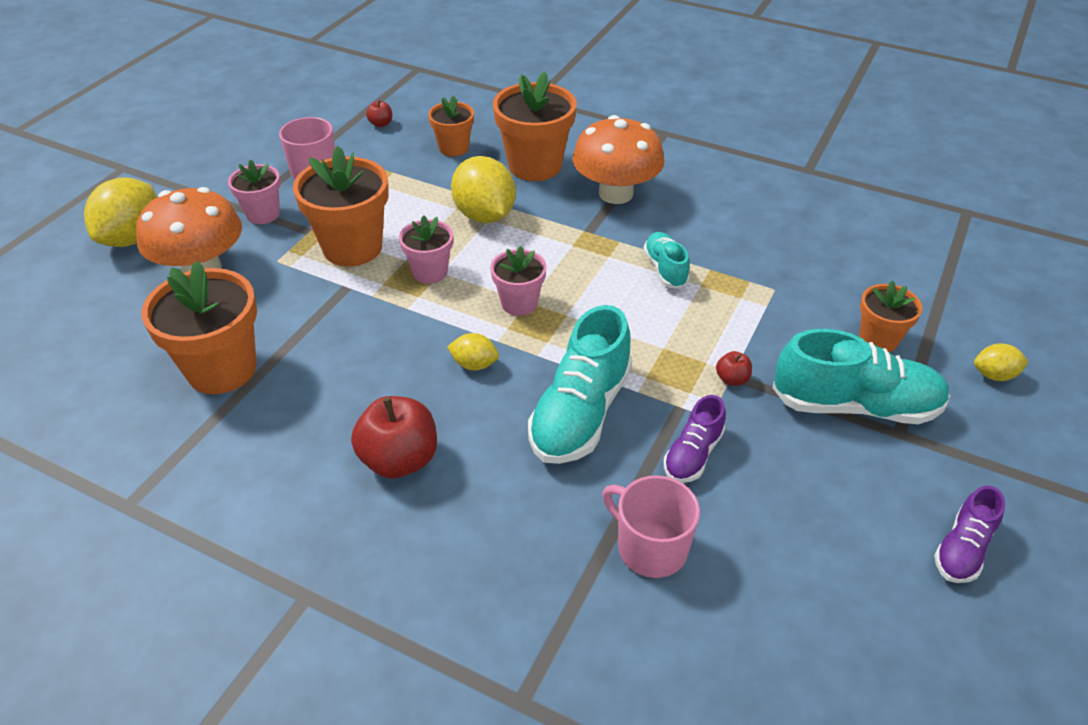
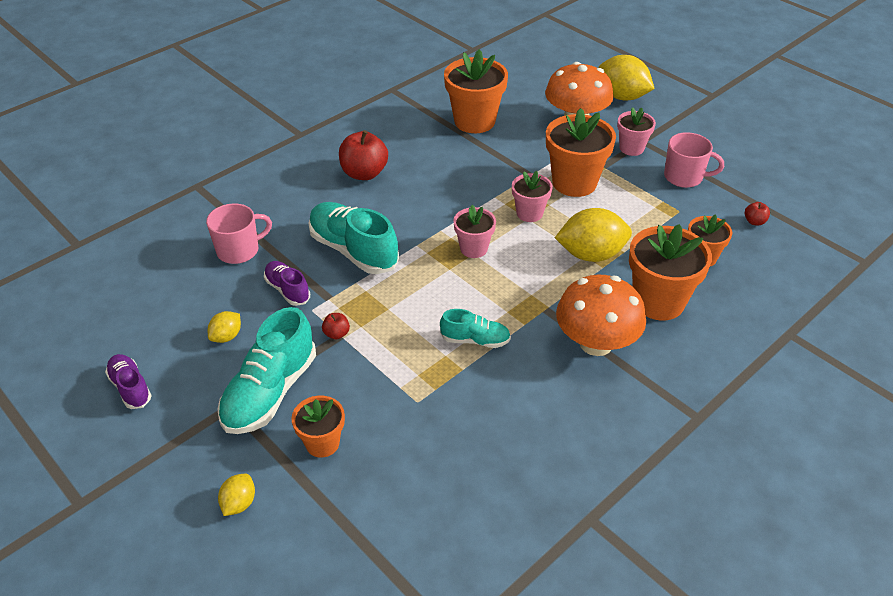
camera: 110 degrees right, 0 degrees up
(474, 364) = (423, 215): yellow lemon -> yellow lemon (226, 336)

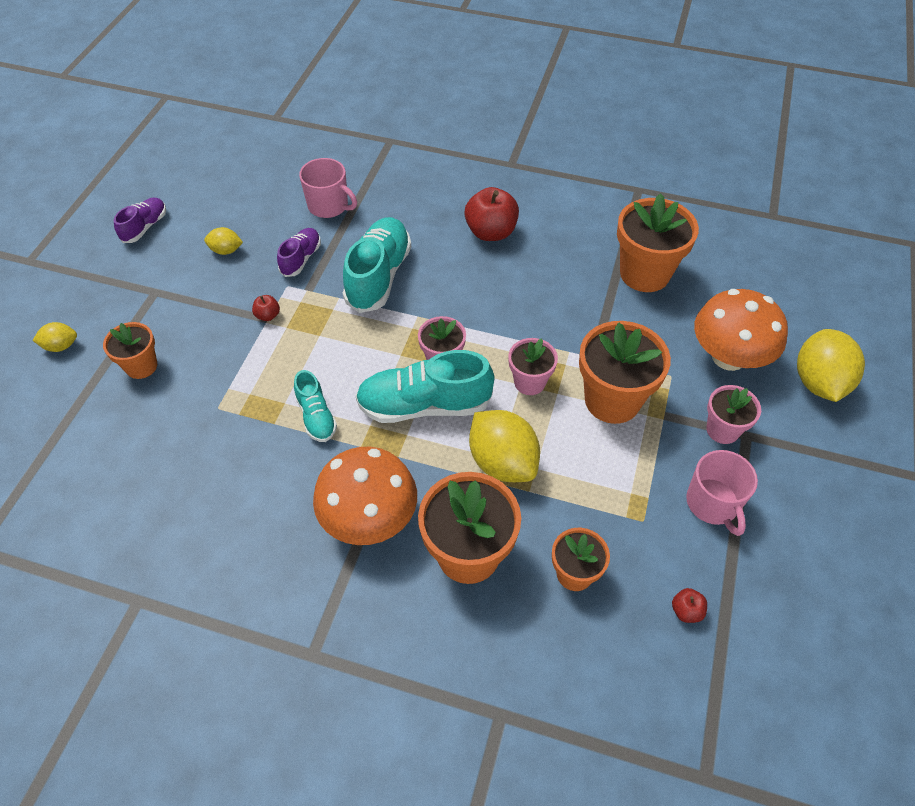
camera: 60 degrees right, 10 degrees up
(270, 392) = (180, 307): turquoise shoe -> turquoise shoe (424, 405)

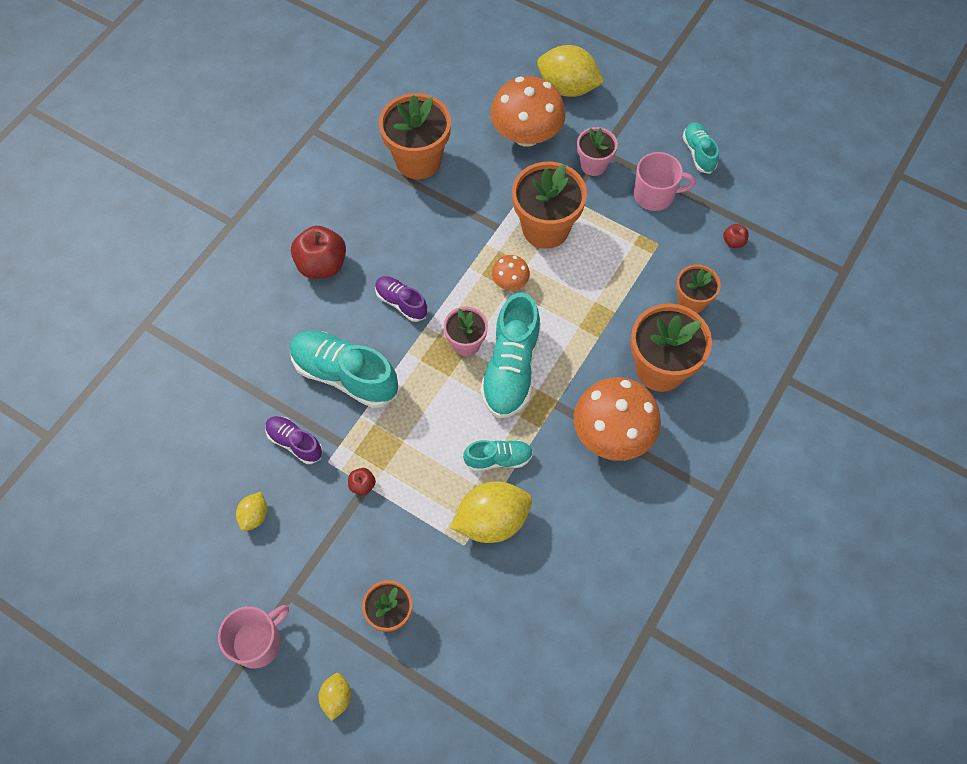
camera: 75 degrees left, 10 degrees up
(145, 227) = (183, 600): purple shoe -> purple shoe (401, 303)
(329, 206) = (226, 403): pink mug -> pink mug (258, 642)
(502, 462) = (583, 323): yellow lemon -> yellow lemon (492, 521)
(529, 382) = (510, 282): pink flower pot -> orange mushroom
(805, 544) = (698, 153): none -> turquoise shoe

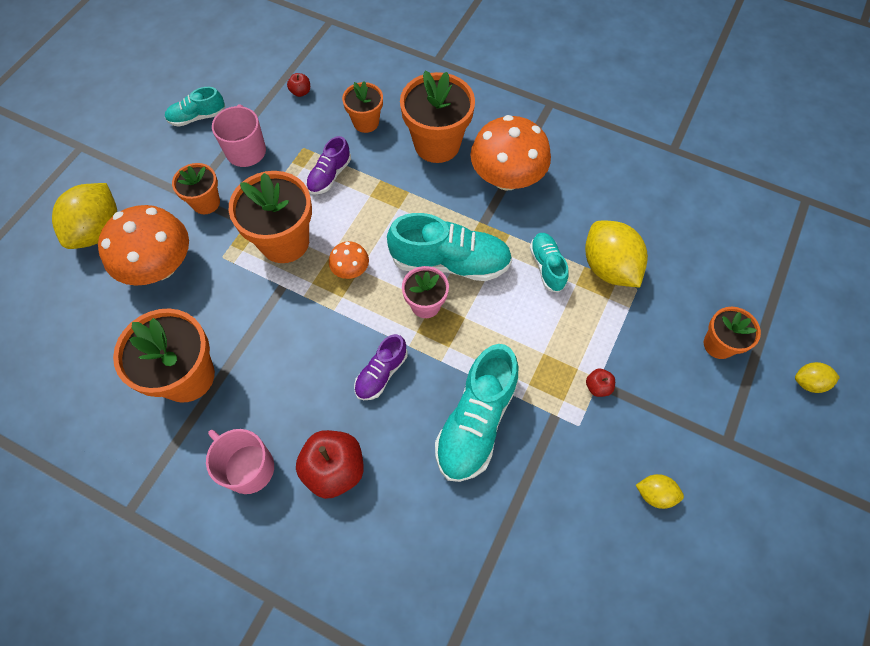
camera: 95 degrees left, 0 degrees up
(258, 642) = (782, 466): pink mug -> pink mug (248, 467)
(295, 443) = (564, 464): purple shoe -> purple shoe (329, 175)
(593, 165) = (206, 202): pink flower pot -> orange flower pot

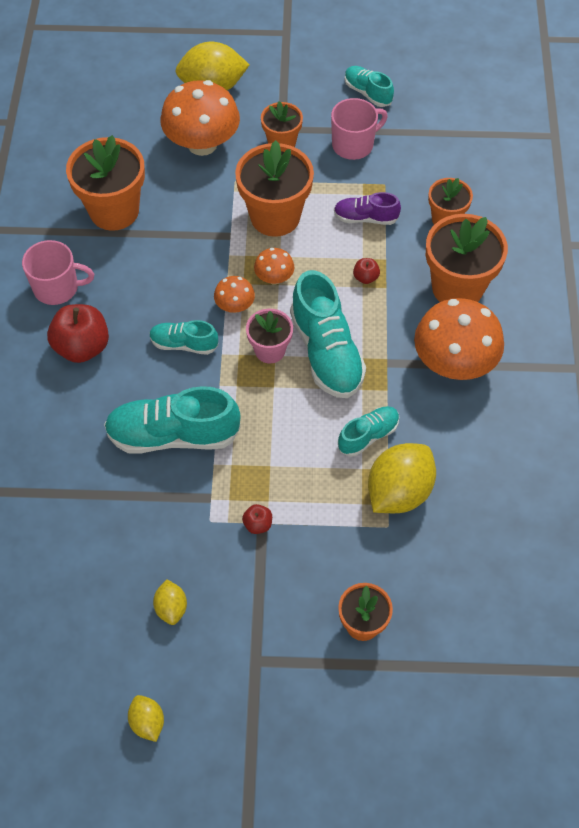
camera: 65 degrees right, 5 degrees down
(248, 467) = (57, 288): pink mug -> pink mug turned 75 degrees clockwise
(301, 92) = (447, 153): red apple -> red apple (365, 277)
(363, 313) = (235, 306): none -> orange mushroom
(381, 373) = (184, 344): purple shoe -> turquoise shoe
(808, 382) = (363, 727): yellow lemon -> yellow lemon (147, 722)

